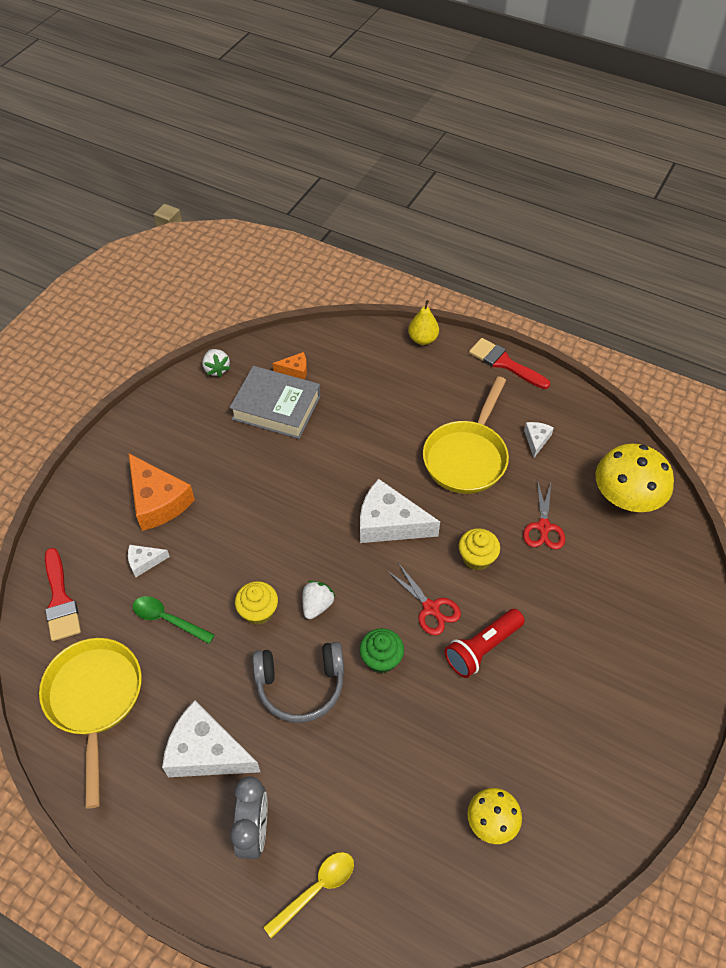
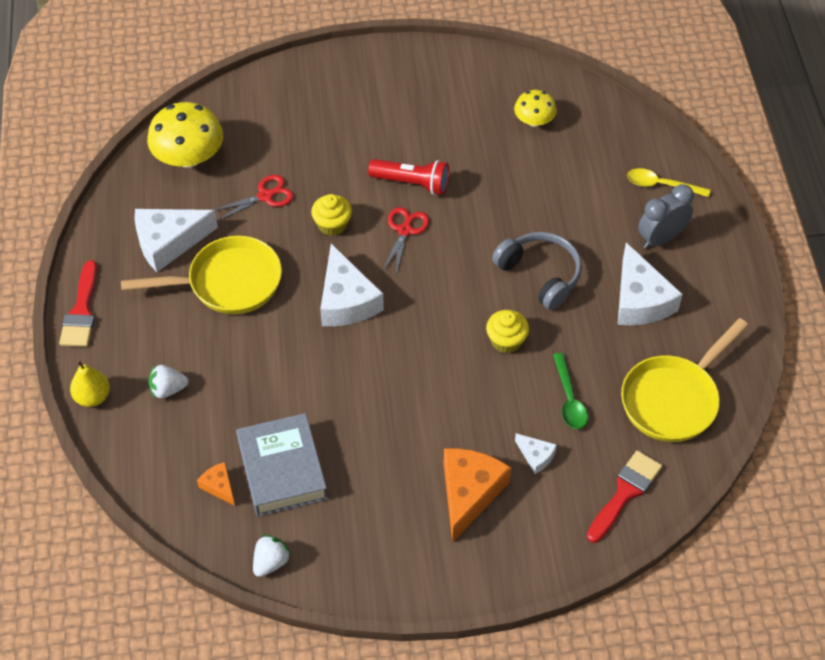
camera: 125 degrees left, 0 degrees up
(317, 605) = (466, 304): white strawberry -> white strawberry (168, 389)
(381, 659) = (474, 238): green cupcake -> none
(536, 440) = (168, 242): white cheese -> white cheese, size x2.06

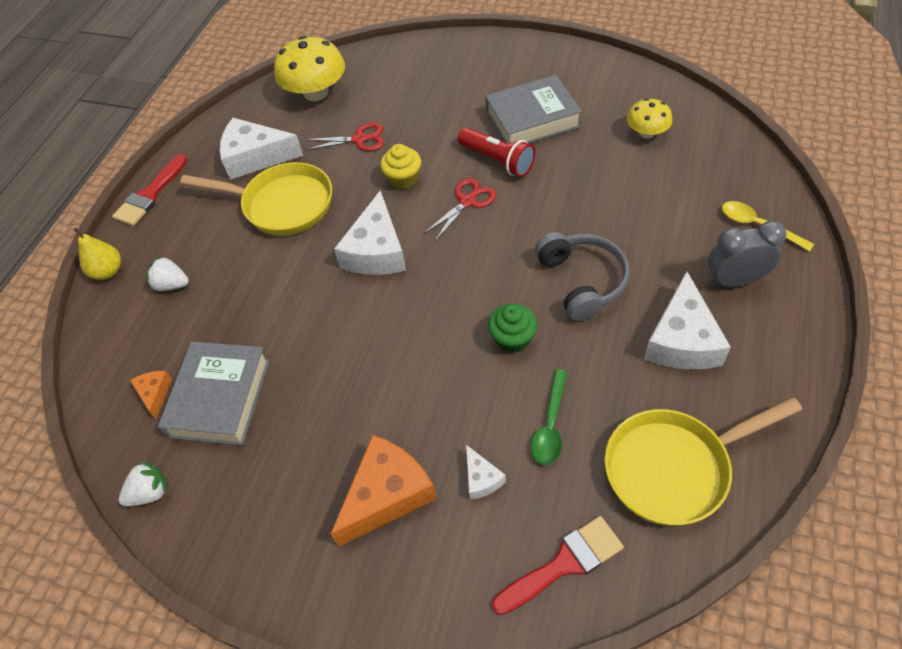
camera: 30 degrees right, 0 degrees up
(423, 133) = (532, 119): none -> grey book
(506, 341) = (512, 338): yellow cupcake -> green cupcake

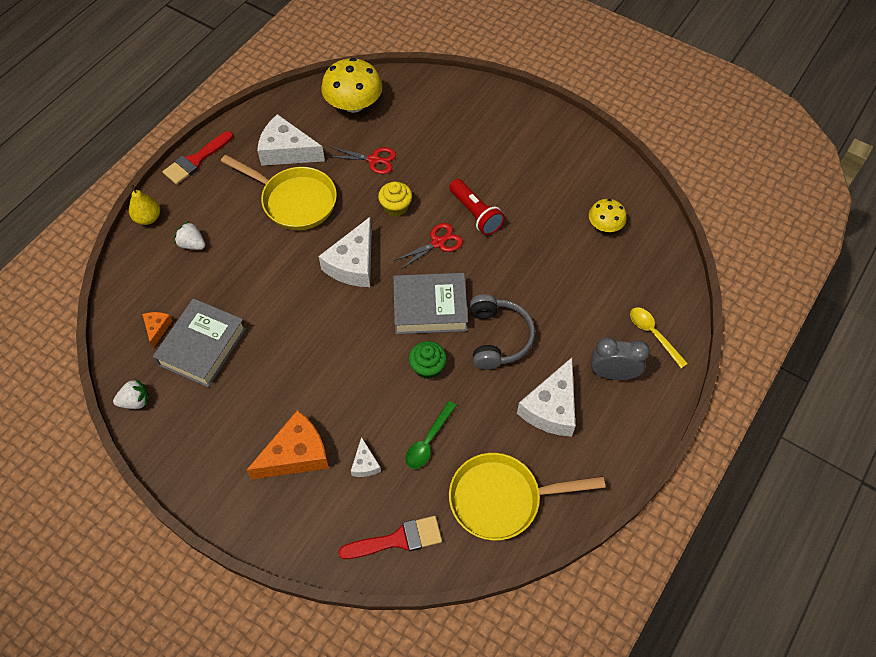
camera: 10 degrees right, 5 degrees up
(532, 119) = (518, 184): grey book -> grey book (430, 308)

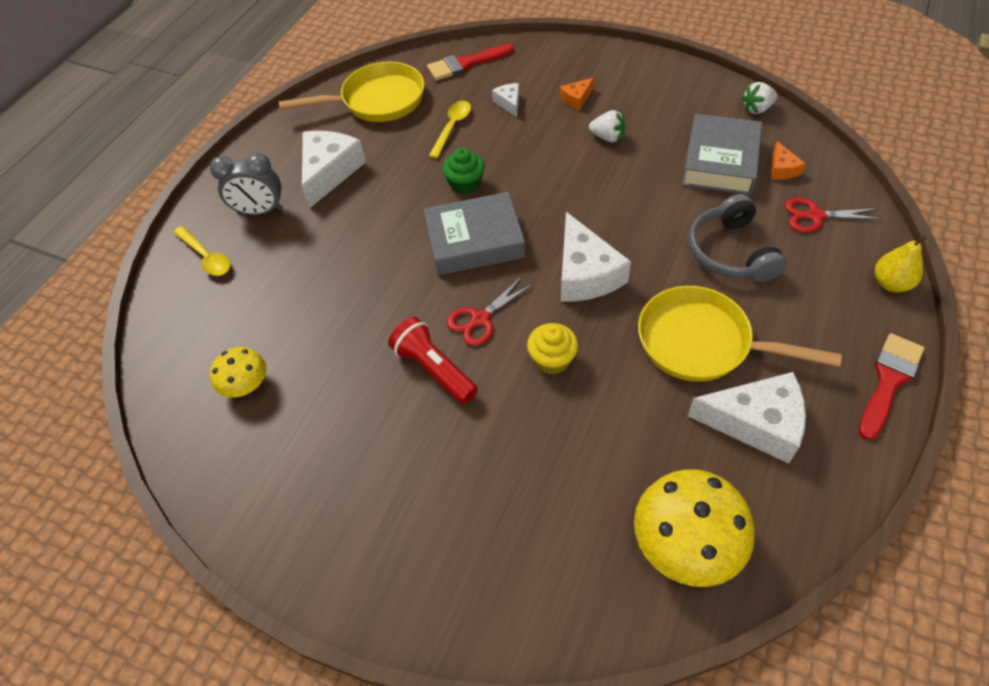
camera: 175 degrees right, 5 degrees down
(192, 244) = (806, 261): white strawberry -> white strawberry (607, 137)
(296, 454) = (576, 99): orange cheese -> orange cheese, size x0.49
(353, 264) = (585, 273): white cheese -> white cheese turned 150 degrees clockwise
(374, 160) = (609, 432): red scissors -> red scissors (814, 216)
(428, 441) = (452, 127): green spoon -> yellow spoon
(498, 338) = (390, 224): grey headphones -> grey headphones (731, 252)

